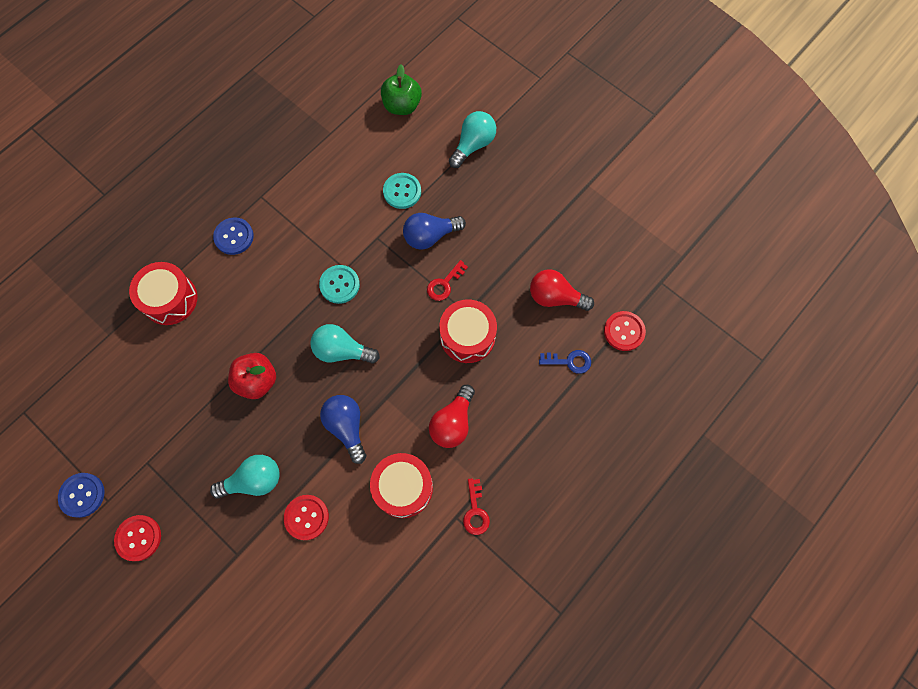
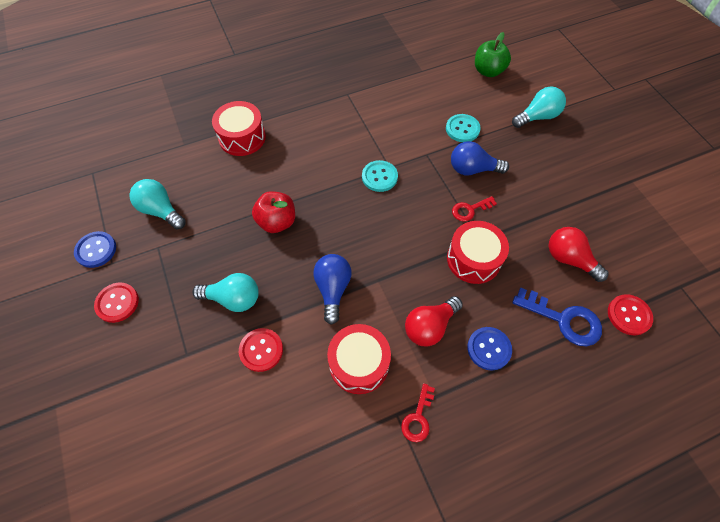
camera: 25 degrees right, 10 degrees down
(234, 237) = (313, 113): blue button -> blue button (489, 349)
(342, 351) = (358, 227): turquoise light bulb -> turquoise light bulb (161, 211)
(569, 361) = (564, 320): blue key -> blue key, size x1.67

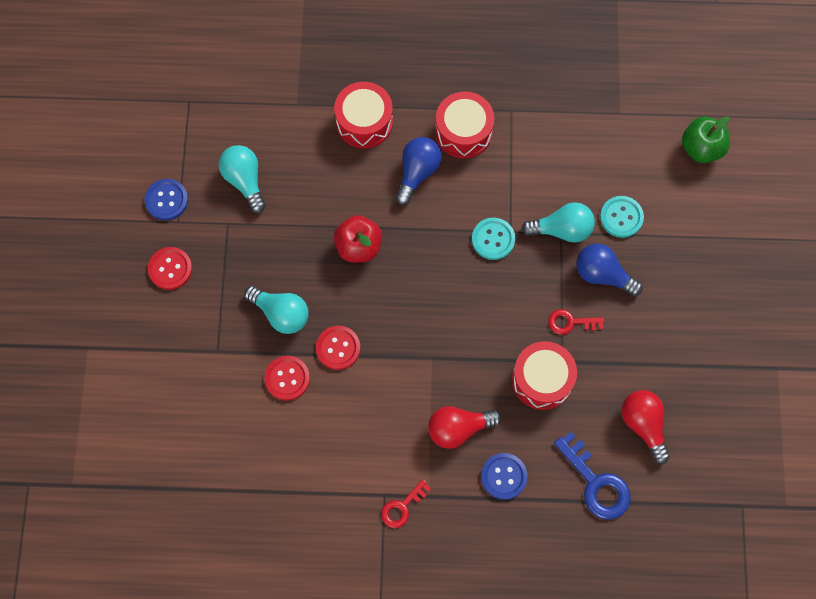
camera: 25 degrees right, 10 degrees up
(333, 289) = (382, 348): blue light bulb -> blue light bulb (417, 173)
(359, 364) = (372, 433): red drum -> red drum (463, 132)
(537, 117) = (721, 239): turquoise light bulb -> turquoise light bulb (562, 230)
(629, 315) = (665, 509): red button -> red button (338, 348)

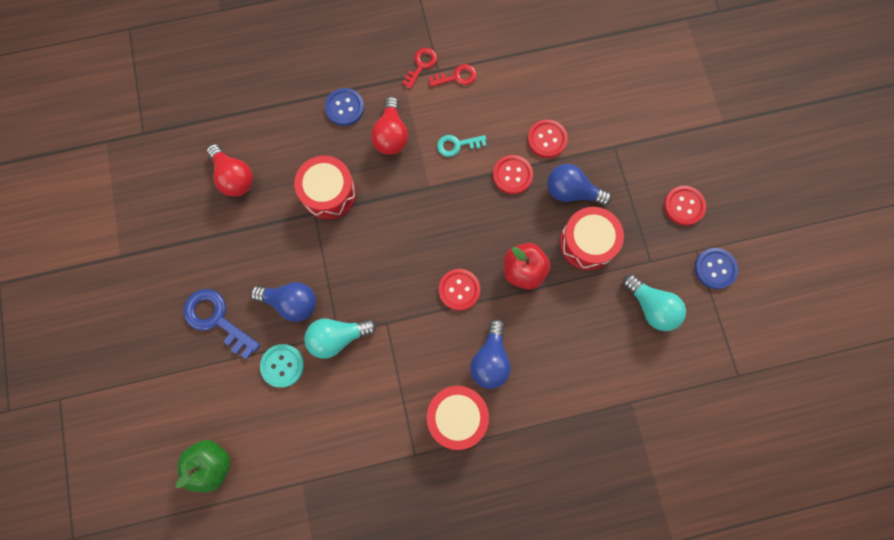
camera: 165 degrees right, 5 degrees up
(281, 314) = (571, 192): turquoise light bulb -> blue light bulb
(364, 122) = (558, 400): red drum -> red drum (587, 243)
(388, 398) = (457, 145): none -> turquoise key
(429, 244) = (459, 290): none -> red button
(458, 429) = (391, 135): red light bulb -> red light bulb turned 120 degrees clockwise
(493, 239) = (401, 310): turquoise button -> none
(570, 322) = (313, 250): red key -> red key (457, 77)
(596, 483) = (267, 121): blue key -> blue key (216, 319)

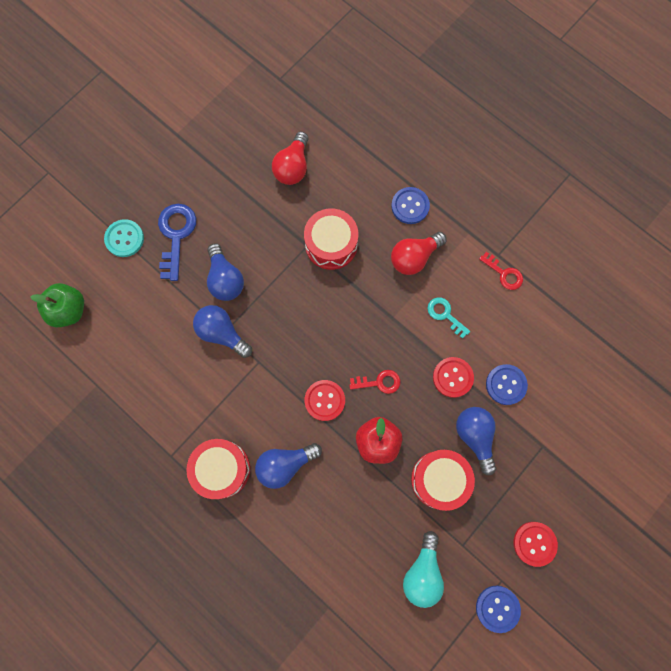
camera: 55 degrees right, 0 degrees up
(282, 365) = (173, 308): turquoise button -> turquoise button (124, 239)
(337, 337) = (222, 333): turquoise light bulb -> blue light bulb
(421, 65) = (492, 239): red key -> red key (379, 382)
(547, 139) = (506, 385): red button -> blue button

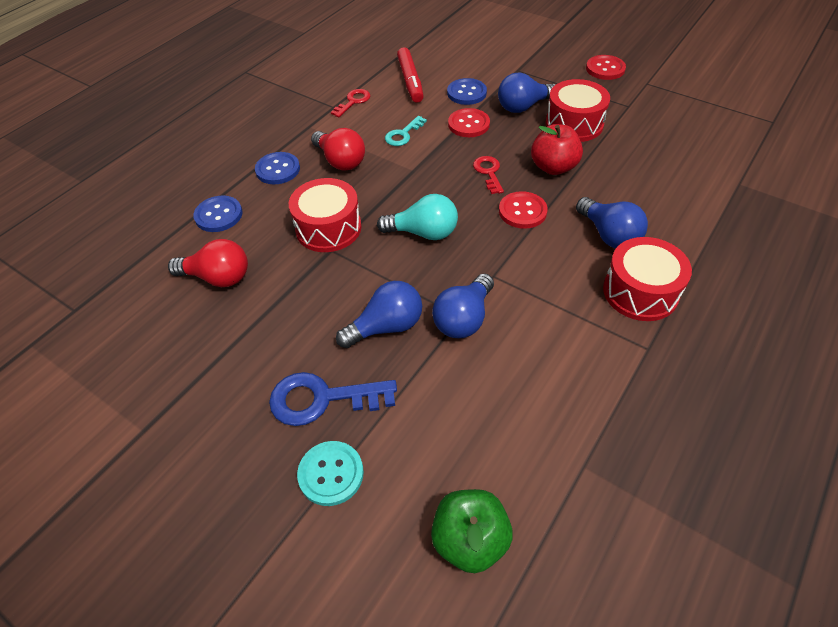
camera: 95 degrees left, 25 degrees down
(422, 572) = (666, 126): turquoise light bulb -> turquoise light bulb (423, 232)
(497, 608) = (671, 83): blue button -> blue button (218, 215)
(534, 332) = (410, 81): none -> red marker

